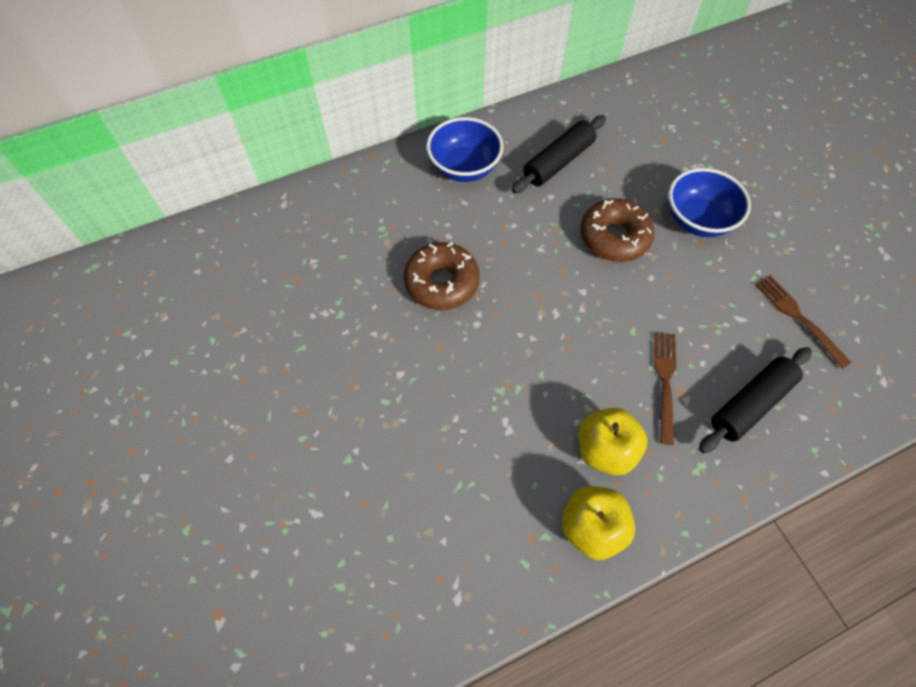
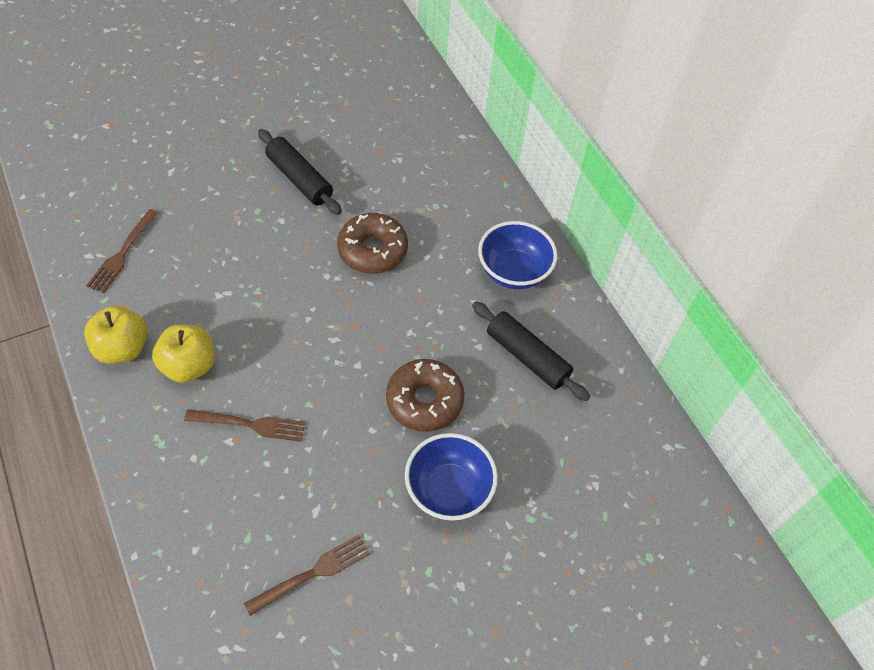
camera: 85 degrees right, 5 degrees down
(454, 553) = (122, 254): none -> brown fork
(750, 404) = (216, 499): black rolling pin -> black rolling pin (299, 179)

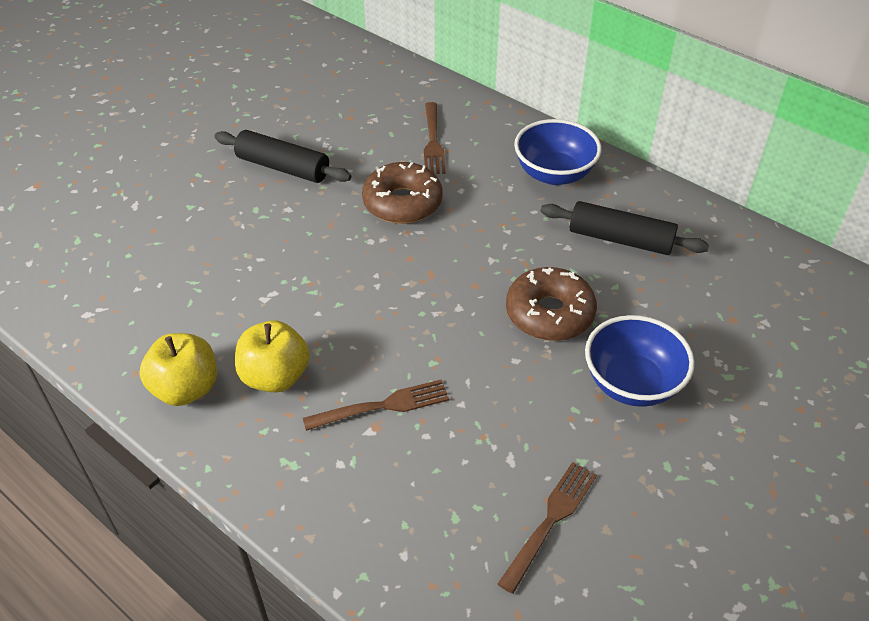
camera: 20 degrees left, 10 degrees down
(122, 254) = (127, 299): brown fork -> brown fork (433, 142)

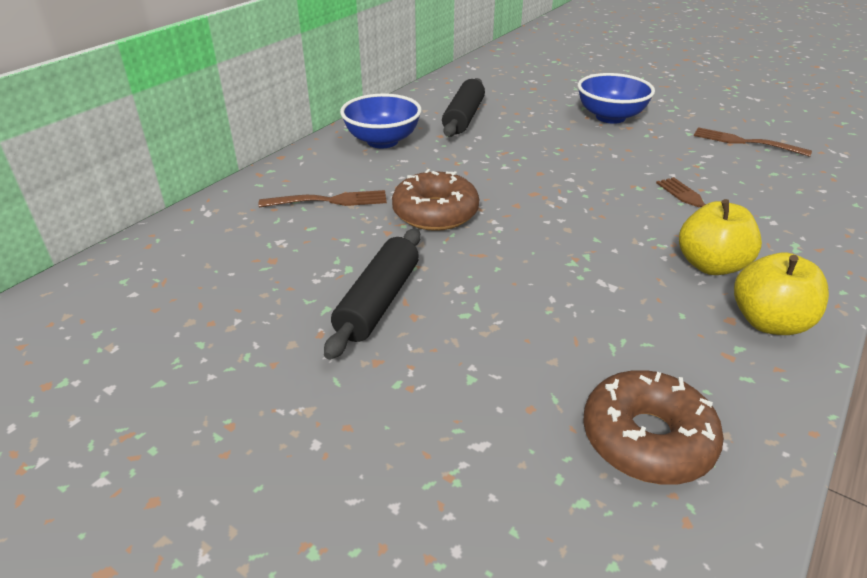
camera: 95 degrees left, 10 degrees down
(549, 313) = (558, 143): brown donut -> brown donut (647, 439)

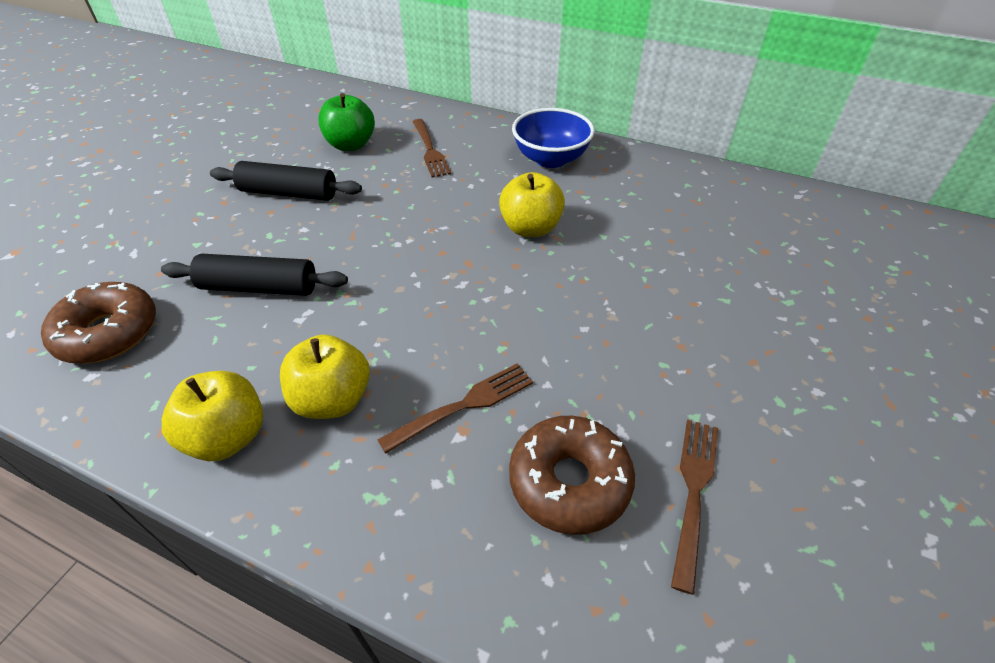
camera: 80 degrees right, 10 degrees up
(284, 254) = (351, 145): none -> green apple
(435, 213) = (418, 205): brown donut -> brown donut (569, 481)
(463, 117) = (633, 202): black rolling pin -> black rolling pin (259, 287)
(489, 161) = (530, 228): none -> yellow apple
(610, 117) = (706, 326): blue bowl -> none

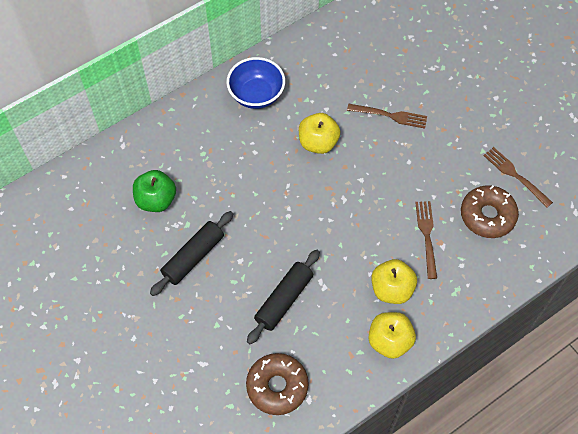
camera: 60 degrees left, 15 degrees up
(430, 150) = (198, 156): brown fork -> brown fork (390, 116)

